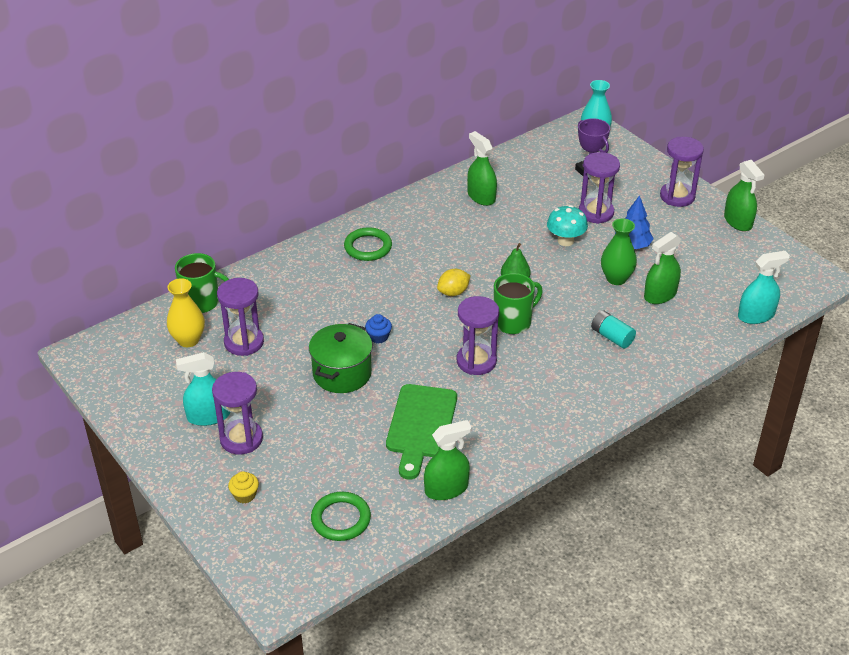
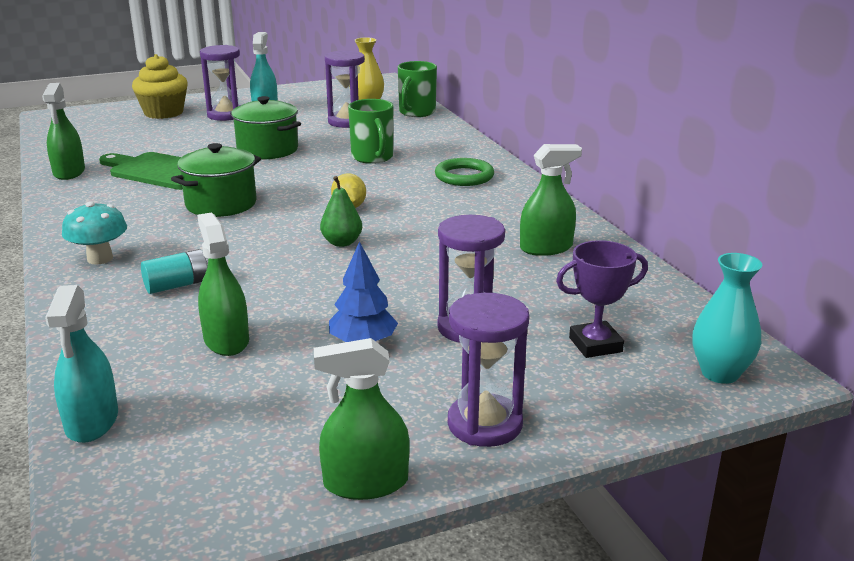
camera: 105 degrees right, 15 degrees down
(245, 495) = (163, 113): yellow cupcake -> yellow cupcake, size x2.11
(341, 519) = (94, 136): green ring -> none
(378, 337) = (305, 167): blue cupcake -> none
(476, 361) = (221, 204): purple hourglass -> green pot
(513, 322) = (267, 231): green mug -> green mug (372, 157)
(565, 241) = (408, 290): turquoise mushroom -> turquoise mushroom (100, 258)
(616, 278) = (293, 312): green vase -> none

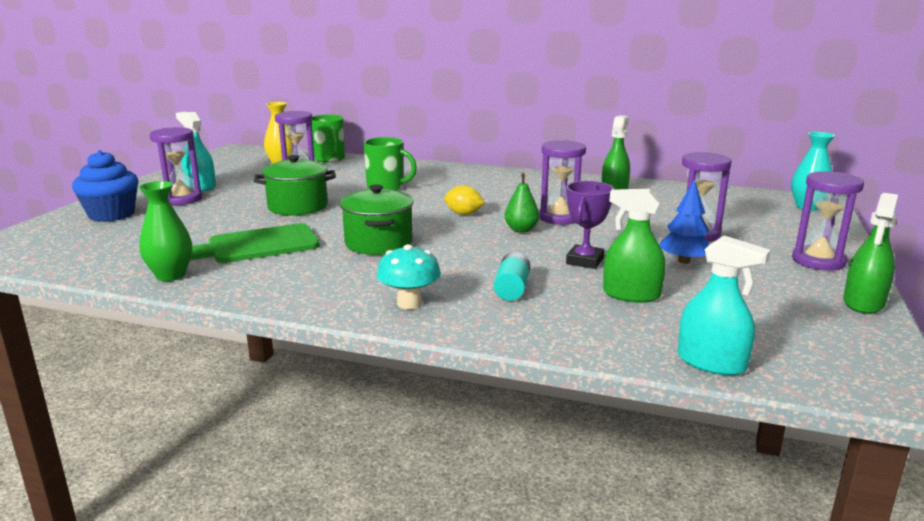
camera: 50 degrees left, 5 degrees down
(69, 172) = (171, 275): green spray bottle -> green vase
(163, 113) = (111, 214): yellow cupcake -> blue cupcake
(408, 247) = (559, 218): none -> purple hourglass
(464, 176) = (471, 179): green ring -> none
(595, 345) = (751, 217): purple trophy -> purple trophy (585, 261)

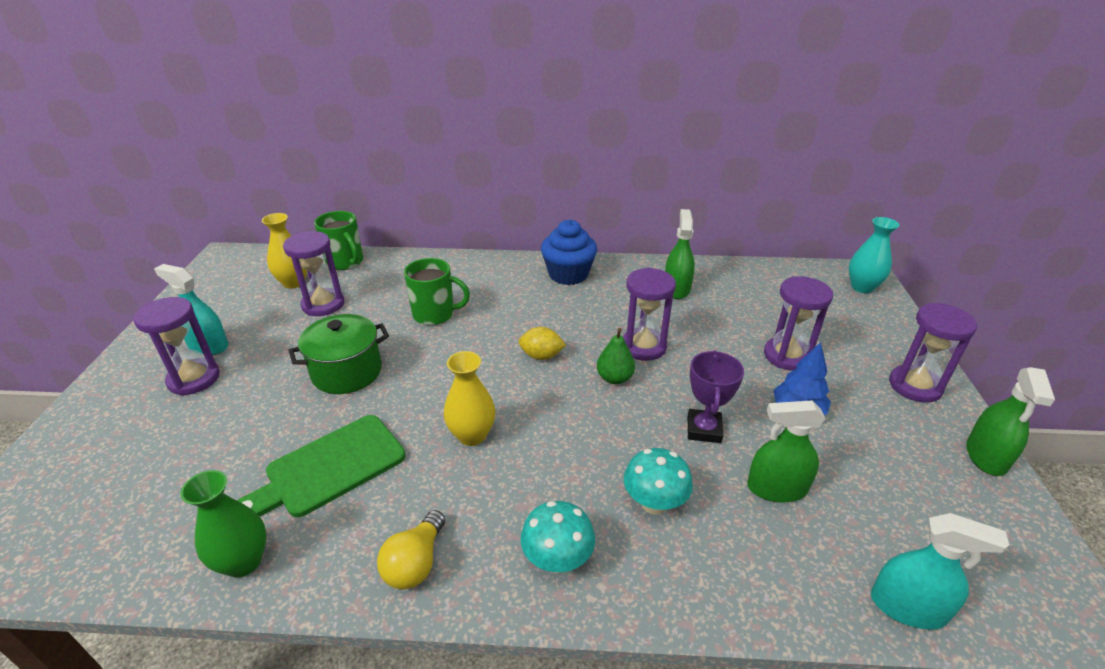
camera: 15 degrees left, 15 degrees up
(111, 214) = (111, 431): blue cupcake -> blue cupcake (568, 274)
(296, 291) = (415, 563): none -> yellow light bulb
(378, 243) = (472, 435): green pot -> yellow vase
(512, 289) = (654, 503): turquoise battery -> turquoise mushroom

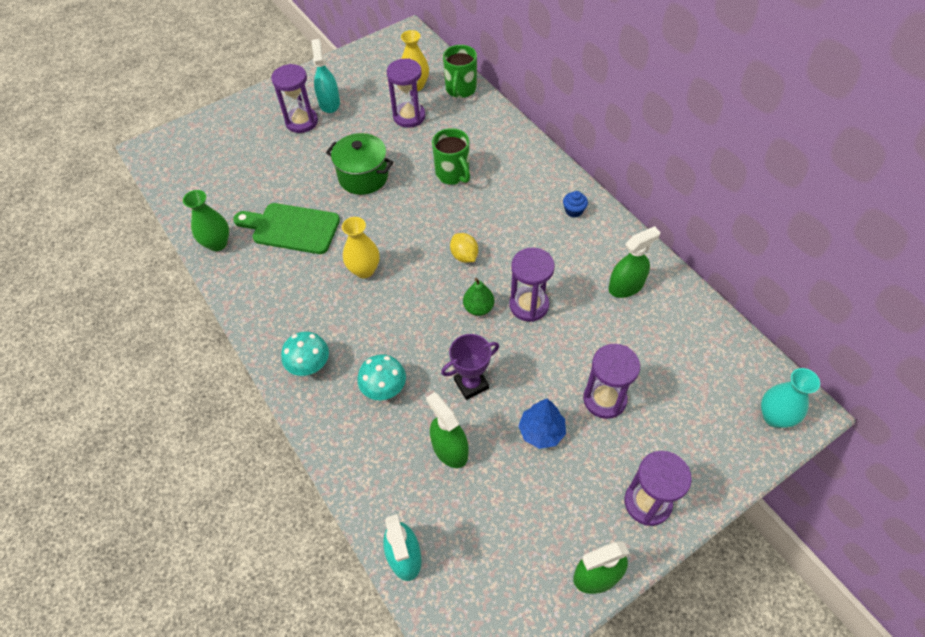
camera: 55 degrees right, 20 degrees up
(415, 563) = (264, 308): yellow light bulb -> none
(568, 274) = (574, 211): blue cupcake -> blue cupcake, size x0.47

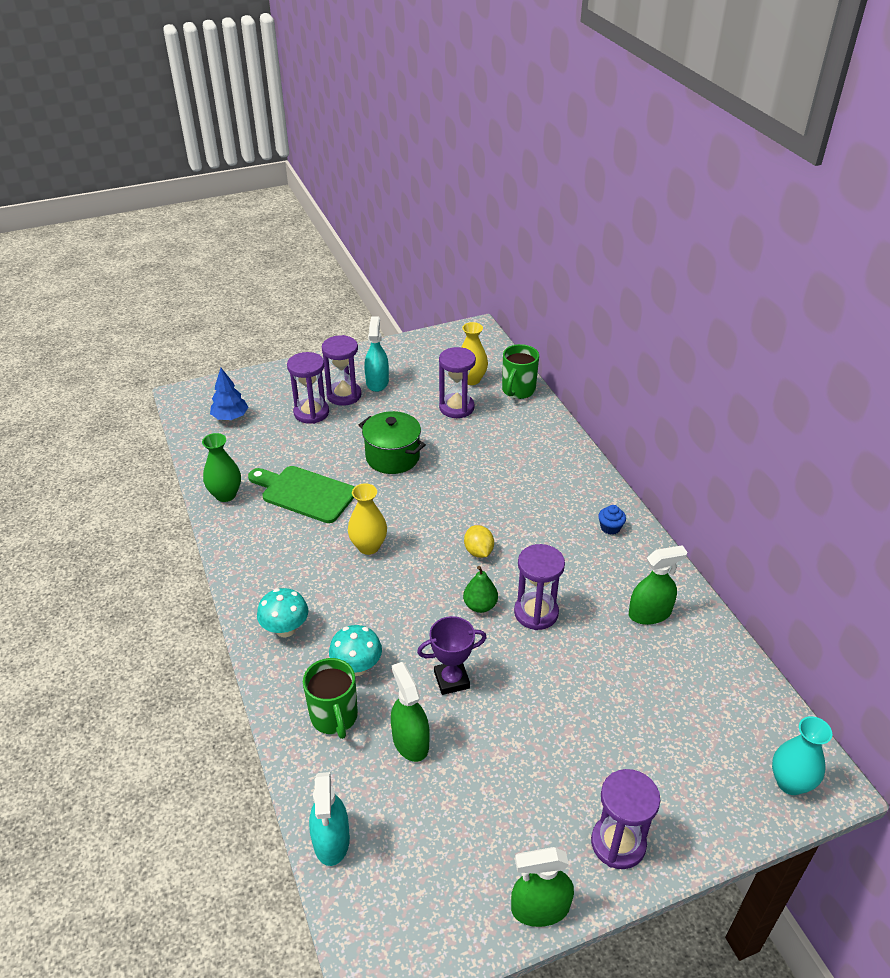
camera: 10 degrees right, 15 degrees down
(453, 174) = (488, 470): green mug -> green mug (334, 717)
(541, 431) = (516, 744): blue tree -> blue tree (230, 417)
(604, 399) = (596, 725): purple hourglass -> purple hourglass (311, 413)

